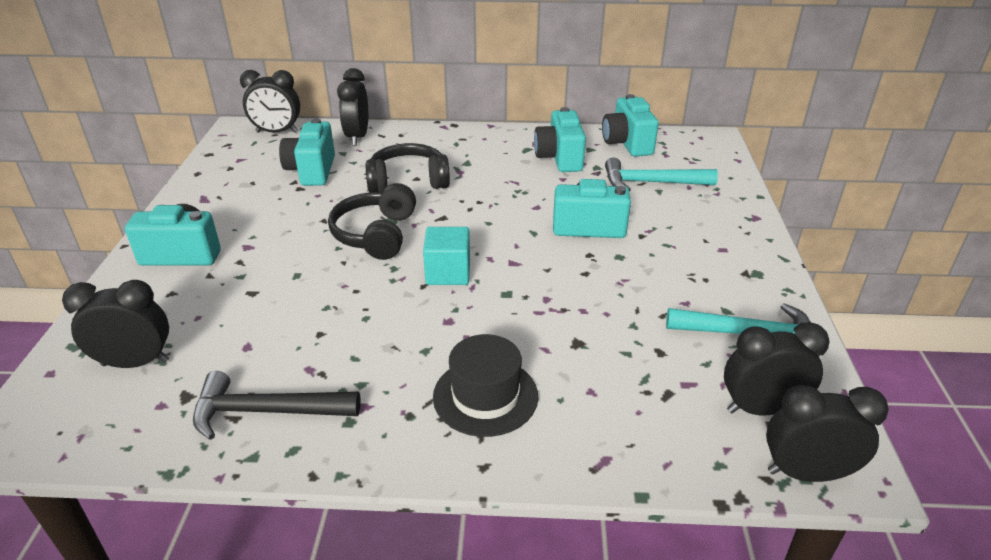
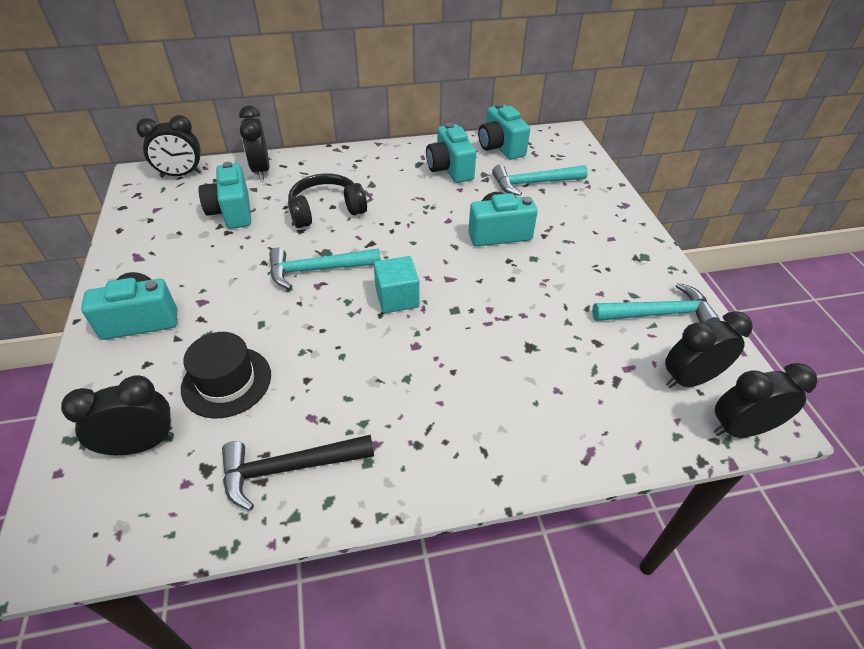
camera: 15 degrees left, 10 degrees up
(376, 234) = (318, 270): black headphones -> turquoise hammer
(485, 396) = (474, 412): black hat -> black hat (226, 381)

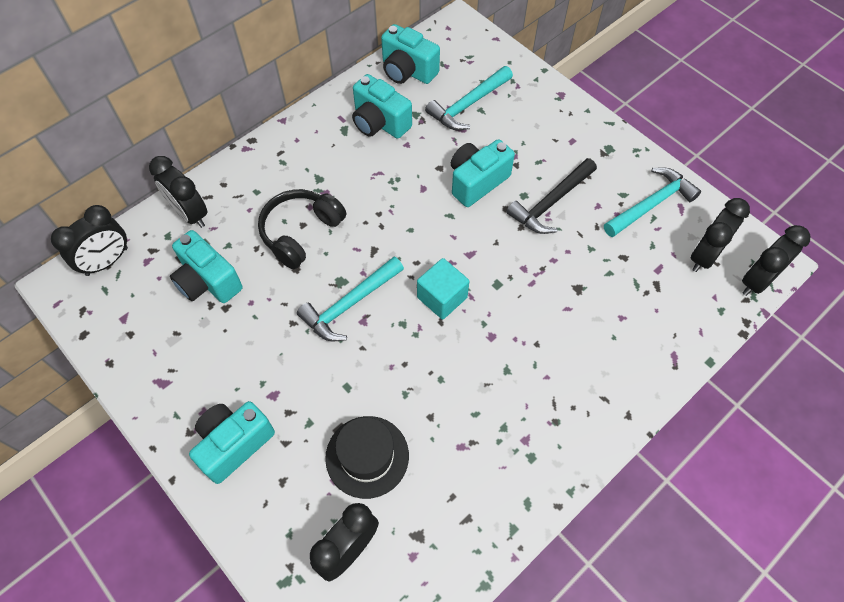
camera: 30 degrees left, 15 degrees up
(289, 468) = (479, 496): black hammer -> black hammer (551, 203)

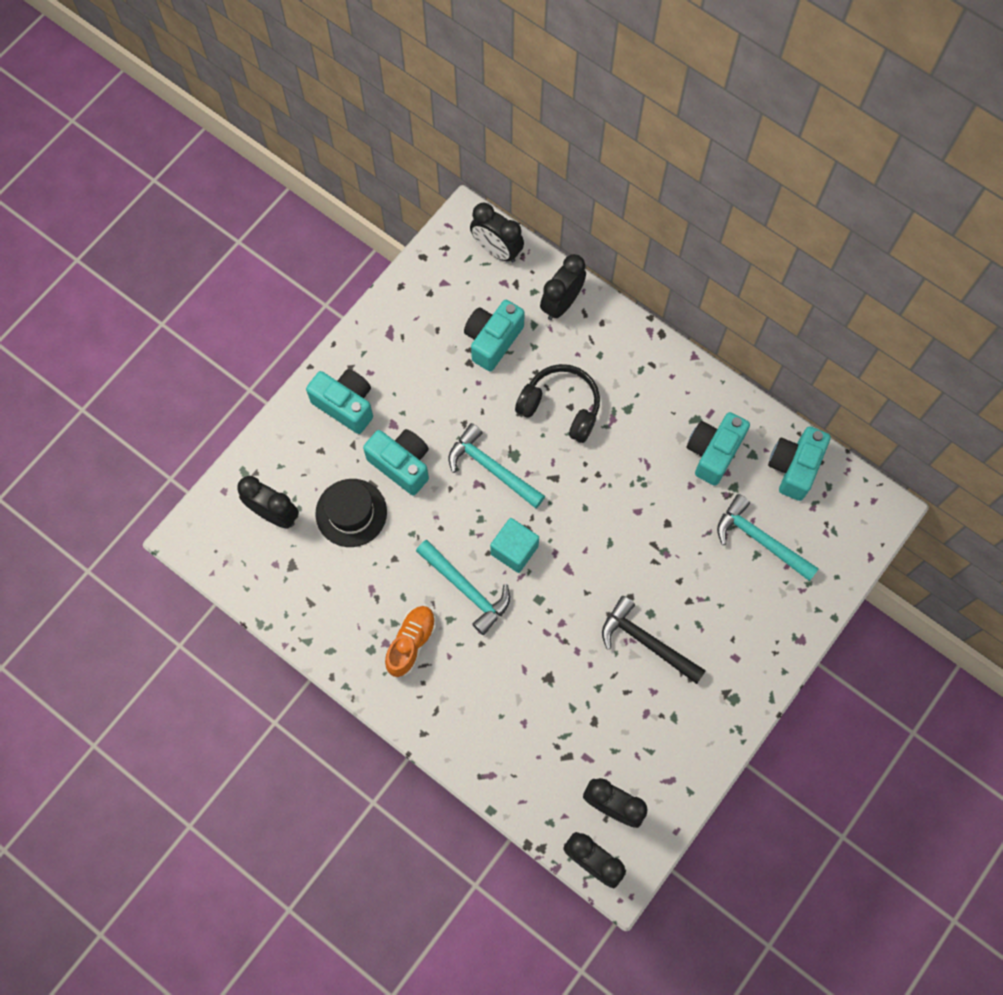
camera: 80 degrees right, 10 degrees up
(477, 181) = (657, 563): turquoise camera -> turquoise camera (401, 464)
(528, 413) = (411, 643): none -> orange shoe
(651, 204) = (667, 747): turquoise hammer -> turquoise hammer (466, 589)

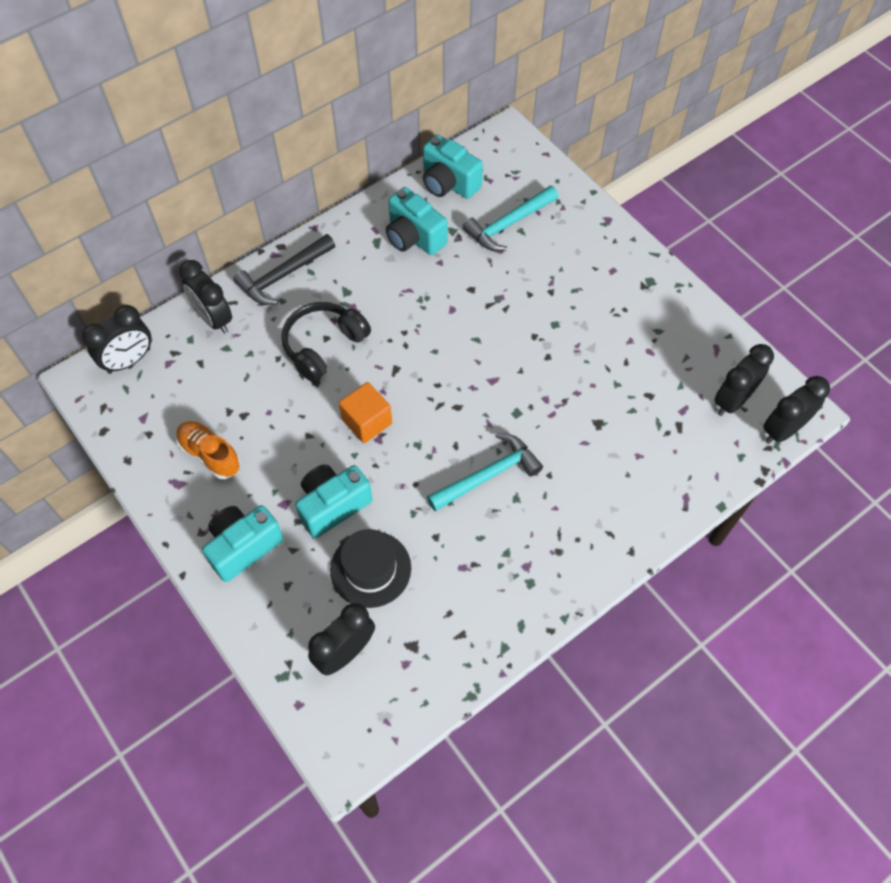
camera: 75 degrees left, 10 degrees down
(411, 643) = (532, 541): orange shoe -> orange shoe (210, 455)
(492, 340) = (227, 388): turquoise camera -> none
(492, 468) = (367, 421): turquoise hammer -> orange cube
(514, 550) = (459, 422): turquoise cube -> none
(646, 642) = (582, 334): black hammer -> black hammer (283, 275)

